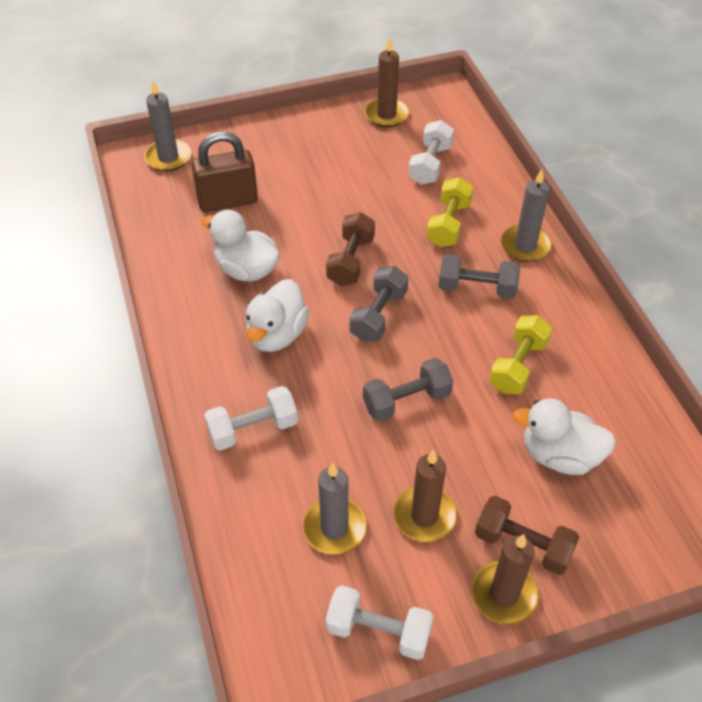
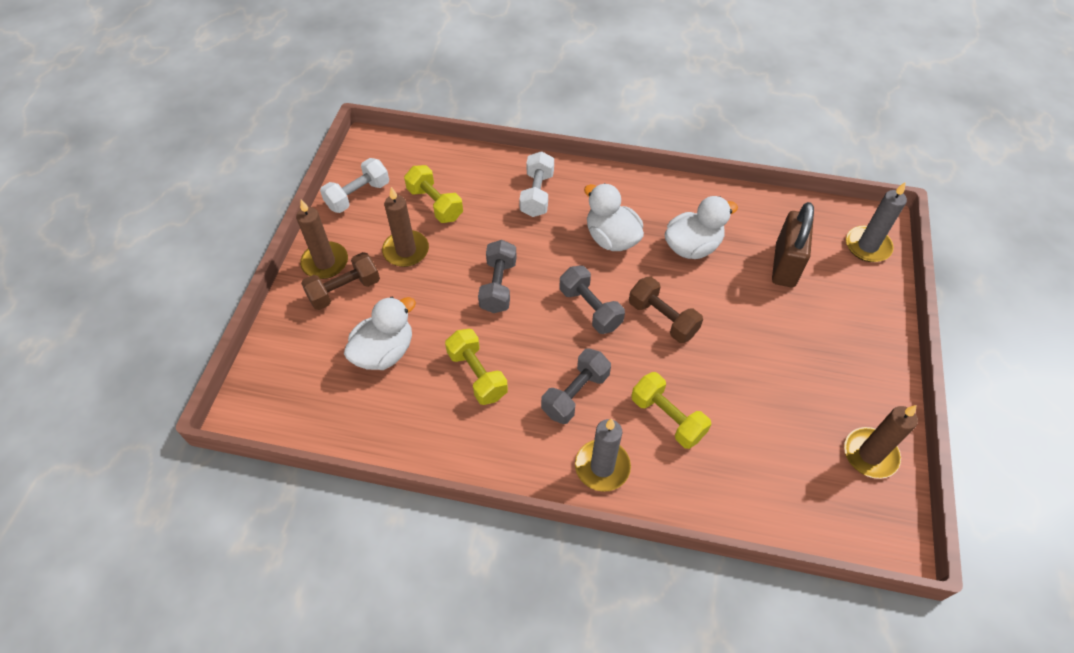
camera: 120 degrees right, 5 degrees up
(334, 528) = (435, 204): grey candle -> yellow dumbbell
(430, 164) = (764, 450): white dumbbell -> none

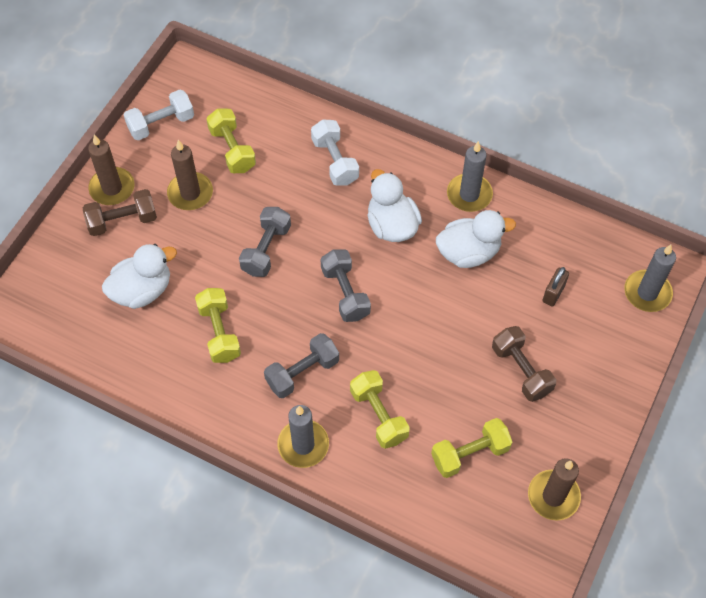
camera: 15 degrees right, 5 degrees up
(537, 194) = (335, 161): white dumbbell -> white dumbbell turned 45 degrees counterclockwise
(662, 318) = (411, 319): brown dumbbell -> brown dumbbell (521, 370)
(672, 197) = (469, 194): none -> grey candle
(772, 433) = (470, 454): none -> yellow dumbbell
(785, 265) = (553, 293): brown padlock -> brown padlock, size x0.52

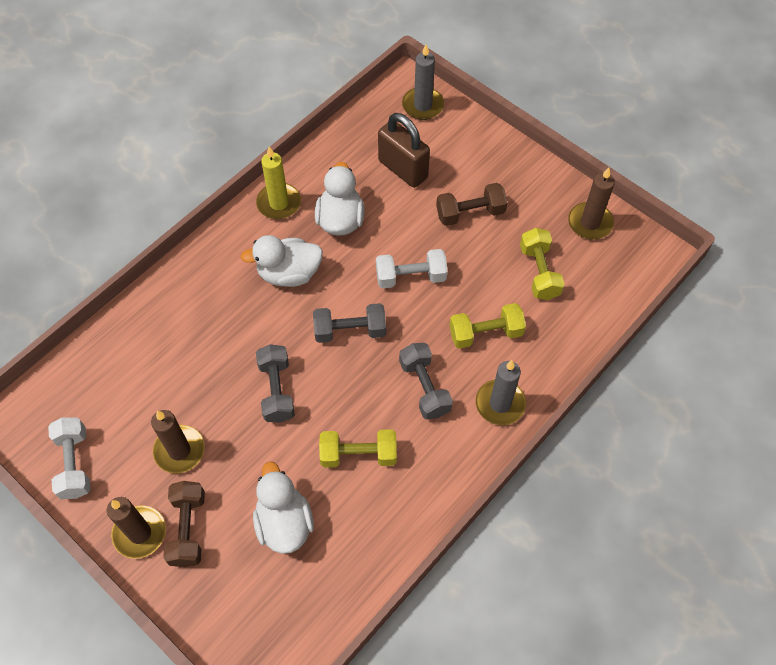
camera: 75 degrees left, 0 degrees up
(232, 149) = (141, 397): yellow dumbbell -> none
(266, 249) = (276, 390): grey dumbbell -> grey dumbbell turned 45 degrees clockwise
(335, 161) = (196, 304): white dumbbell -> white dumbbell (411, 277)
(469, 194) = (279, 203): grey candle -> yellow candle
(553, 293) = (403, 169): brown padlock -> brown padlock, size x1.90

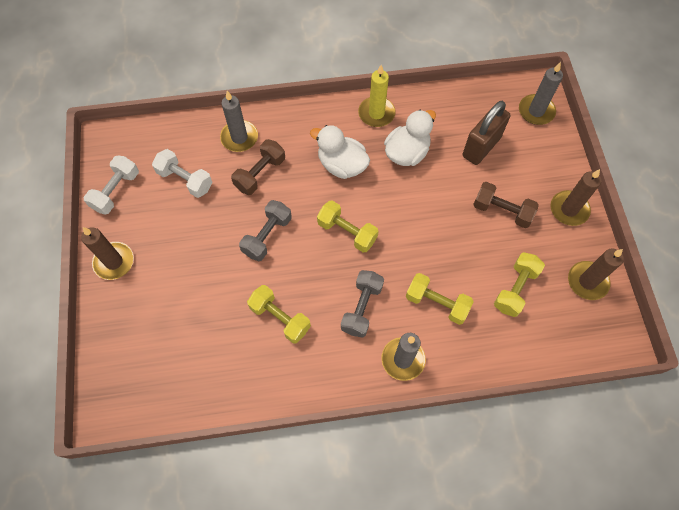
camera: 40 degrees right, 5 degrees up
(161, 318) = (239, 137): none -> grey candle
(179, 450) = (178, 229): brown candle -> brown candle (569, 209)
(188, 529) = (141, 281): brown dumbbell -> brown dumbbell (260, 173)
(284, 523) = (197, 324): white duck -> none
(350, 331) = (347, 232): grey dumbbell -> yellow dumbbell
(403, 169) = (481, 147): brown padlock -> brown padlock turned 45 degrees clockwise
(411, 277) = (420, 225): white dumbbell -> white dumbbell (185, 180)

